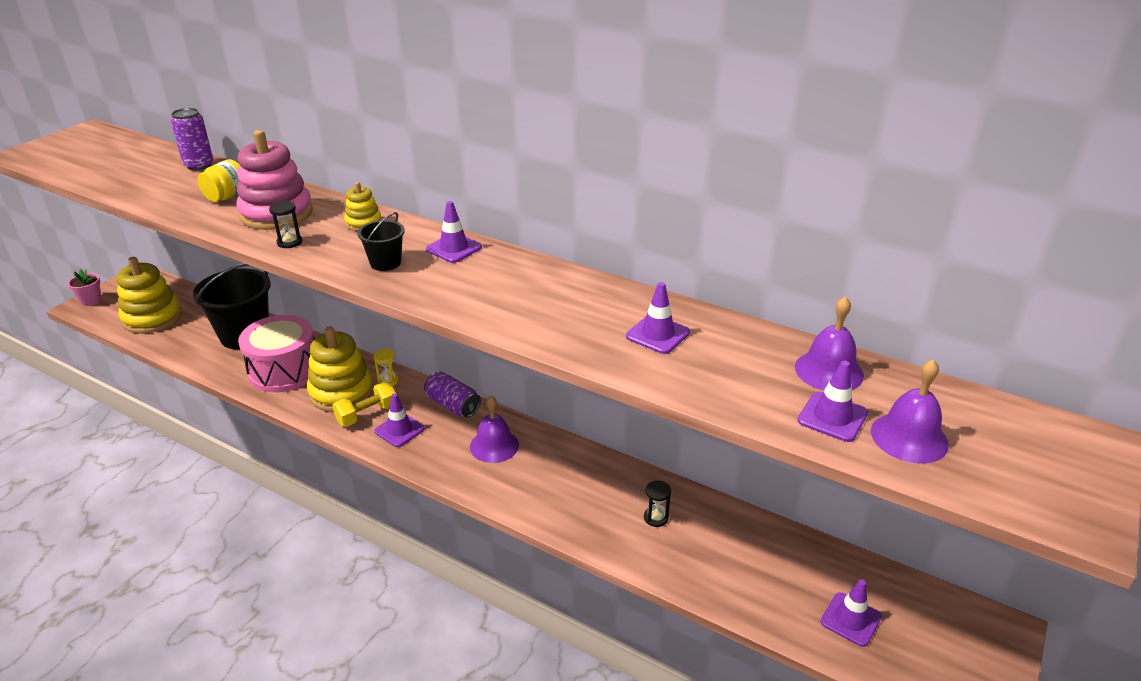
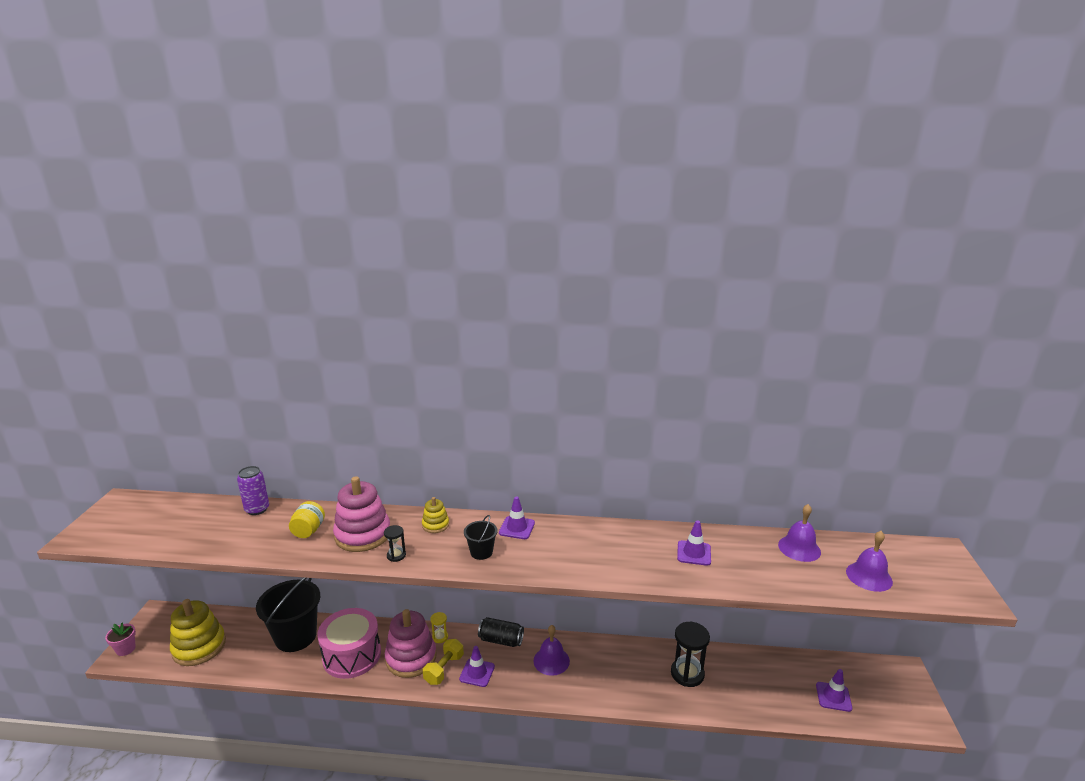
camera: 25 degrees left, 10 degrees down
(341, 392) = (411, 658): yellow stacking toy -> pink stacking toy
(453, 405) = (501, 640): purple can -> black can
(656, 518) = (687, 674): black hourglass -> black hourglass, size x1.95
(832, 417) = (825, 577): purple traffic cone -> none

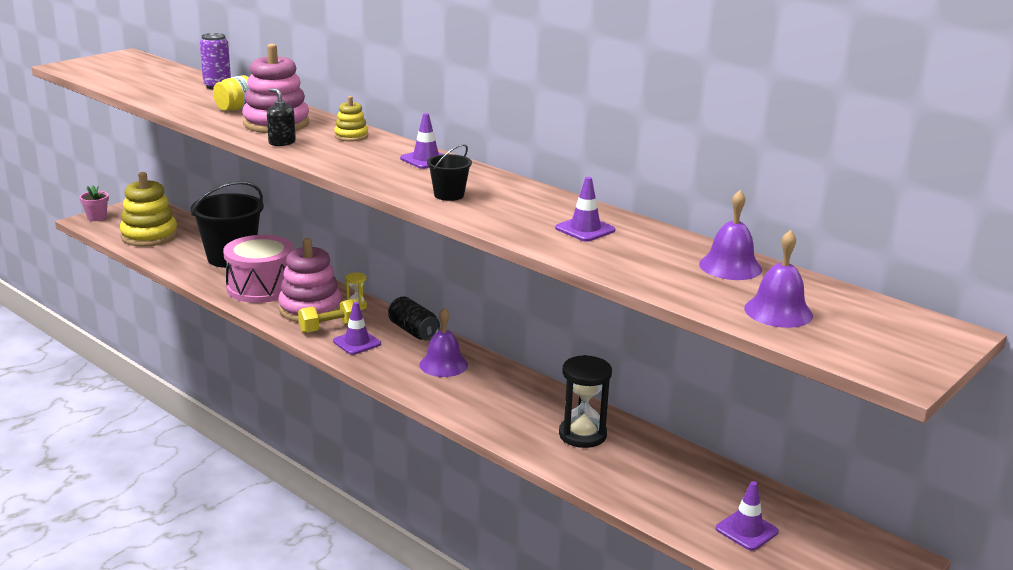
camera: 35 degrees right, 0 degrees up
(396, 555) = (282, 142): black hourglass -> black soap dispenser
(481, 552) = (361, 163): black bucket -> black bucket (449, 195)

